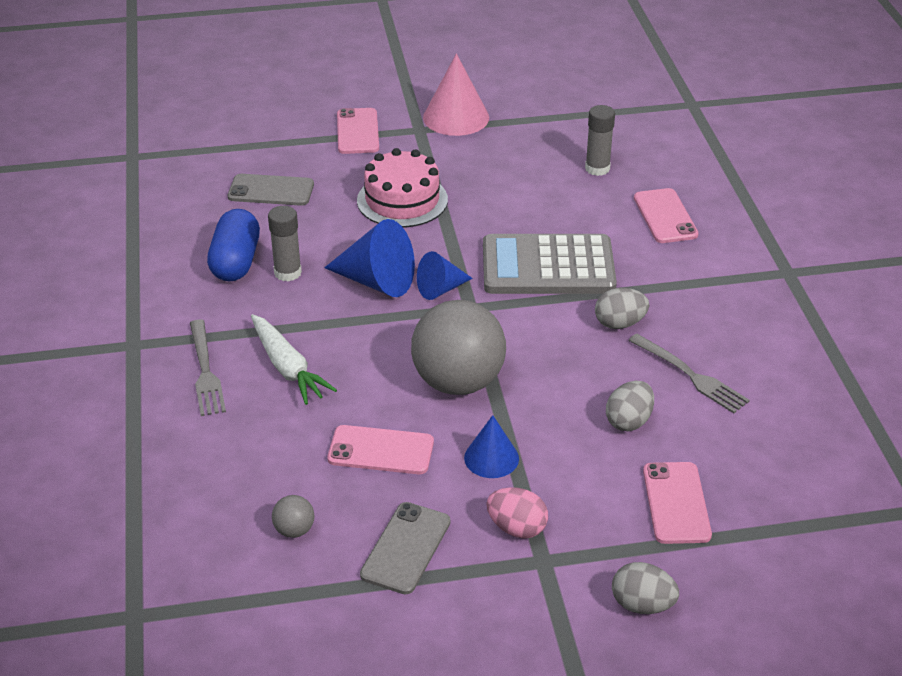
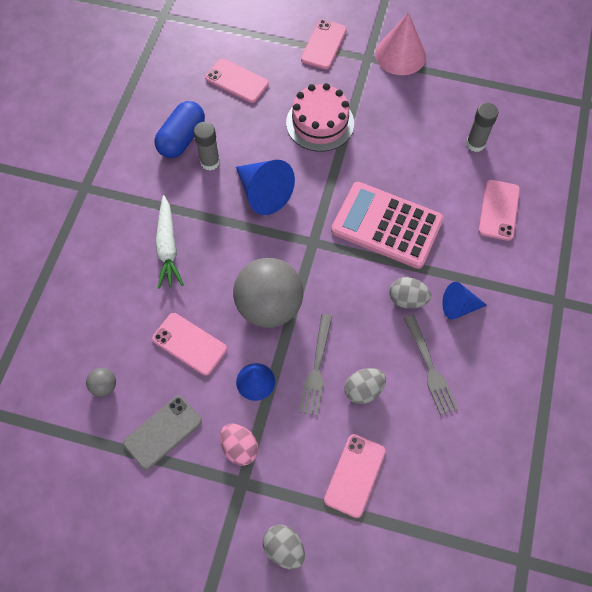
camera: 25 degrees right, 25 degrees up
(206, 371) = (116, 229): grey fork -> grey fork (316, 368)
(271, 191) = (237, 81): grey phone -> pink phone
(440, 289) = (302, 217): blue cone -> blue cone (459, 306)
(548, 266) = (387, 225): grey calculator -> pink calculator

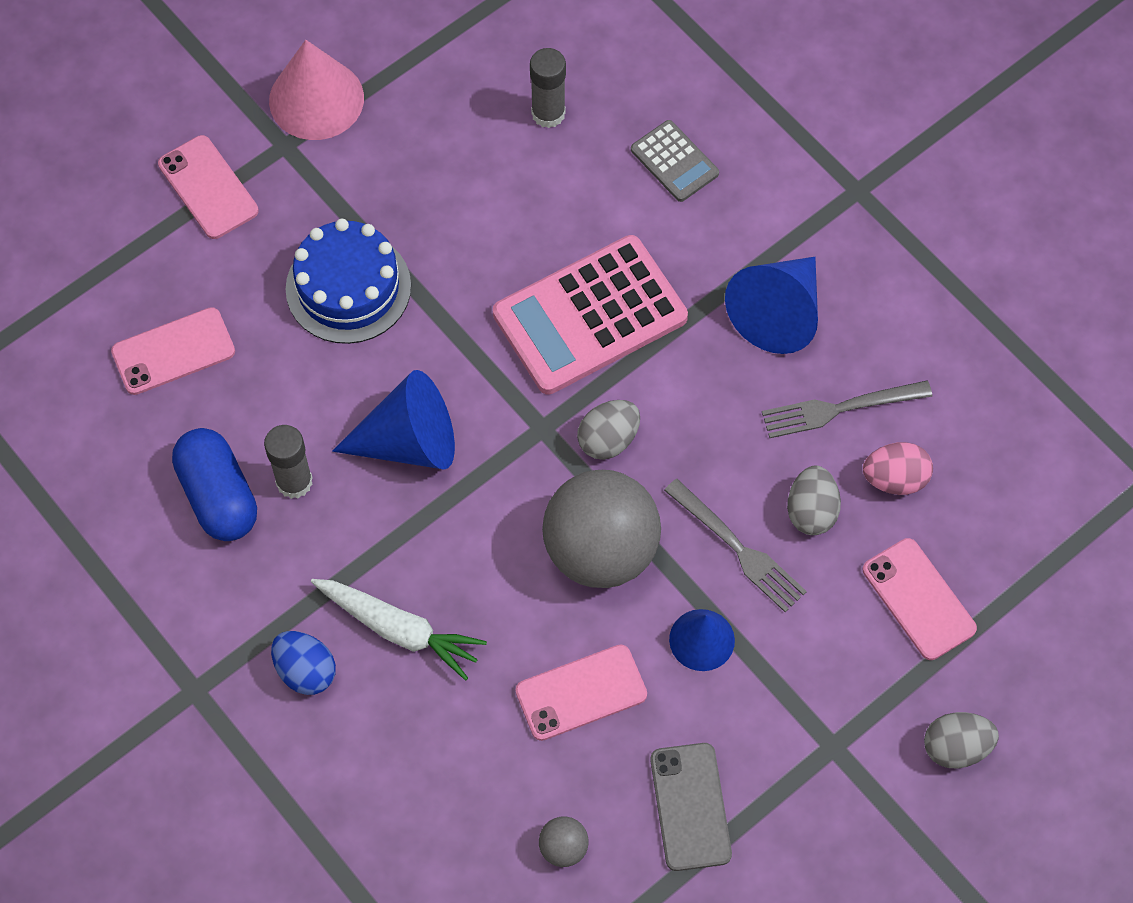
camera: 55 degrees left, 0 degrees up
(122, 223) = (305, 671): none -> blue egg
(240, 448) = (783, 719): pink egg -> pink egg (895, 479)
(320, 123) = (348, 287): pink cake -> blue cake
(407, 299) = (721, 368): grey egg -> grey egg (608, 440)
(430, 368) = (839, 409): grey fork -> grey fork turned 150 degrees clockwise
(459, 306) = (778, 313): blue cone -> blue cone, size x1.62
(499, 210) = (674, 162): pink phone -> grey calculator

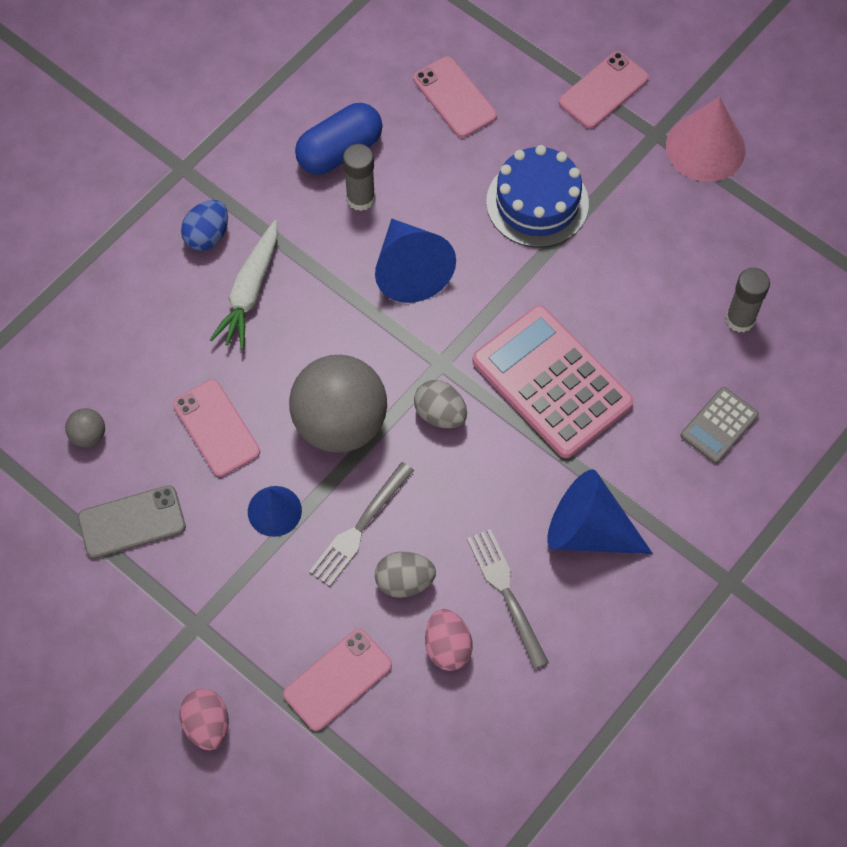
camera: 80 degrees right, 0 degrees up
(956, 747) = (207, 725): grey egg -> pink egg

